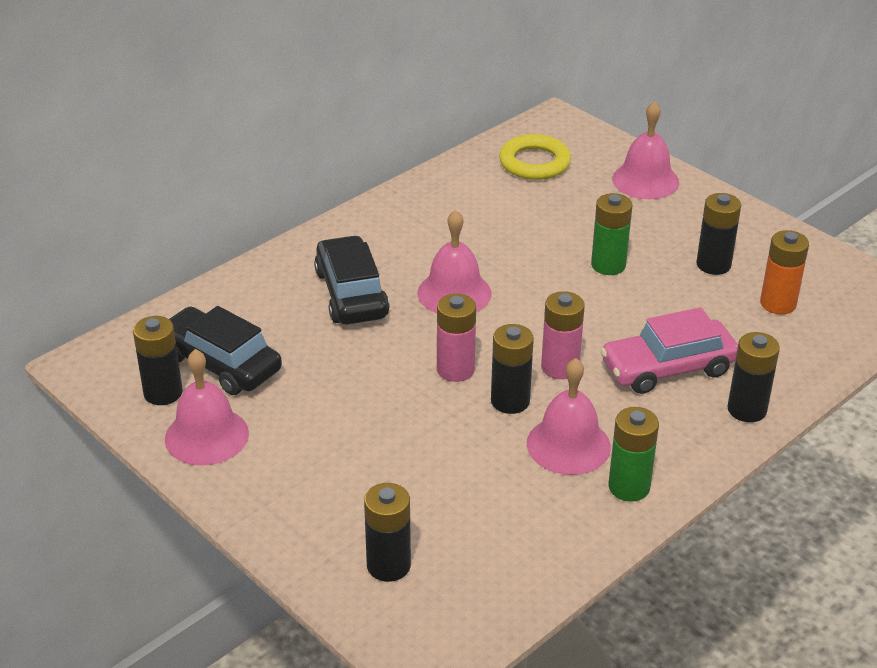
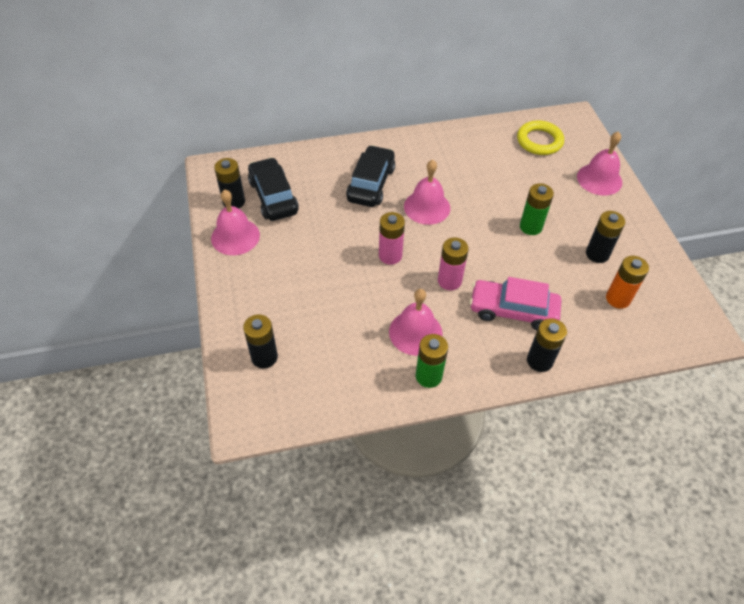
camera: 30 degrees right, 15 degrees up
(510, 401) = (404, 289): black battery -> none

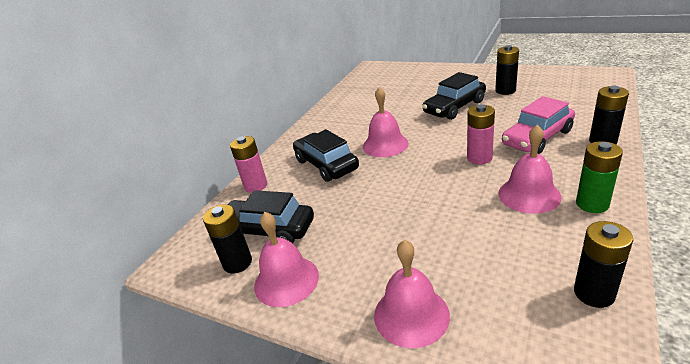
camera: 45 degrees left, 20 degrees down
(264, 357) = (494, 324): black battery -> black battery (594, 293)
(390, 255) = (421, 180): pink battery -> pink battery (256, 186)
(530, 227) = (454, 107): green battery -> black car
(539, 141) = (376, 83): yellow ring -> none
(599, 179) = (436, 73): pink bell -> pink bell (411, 315)
(618, 299) = (555, 94): orange battery -> none

